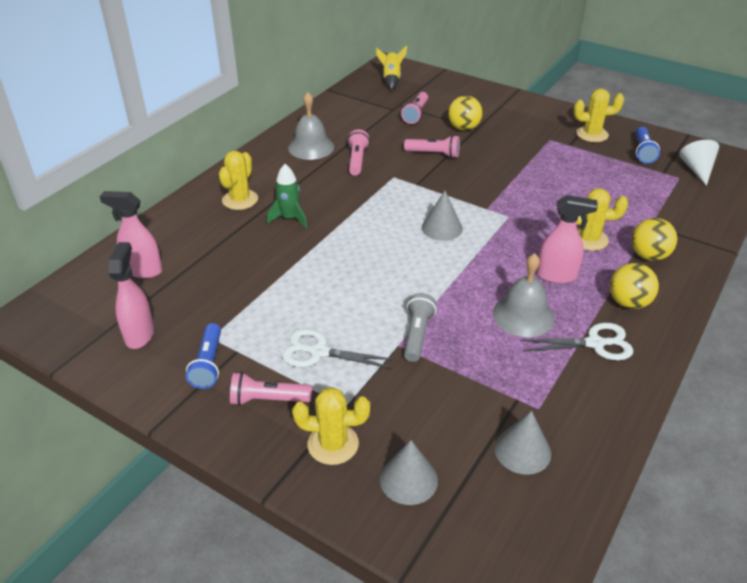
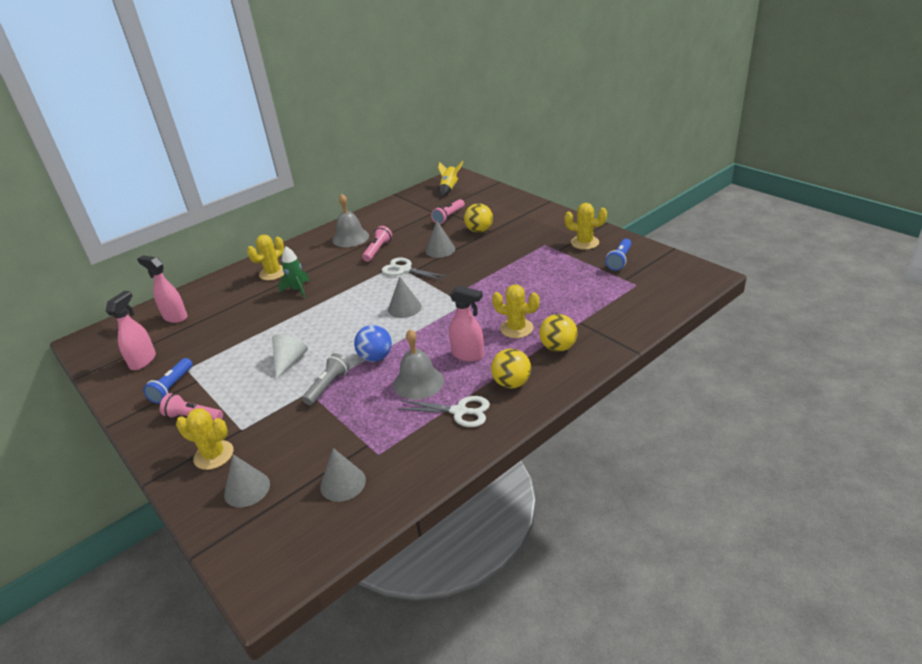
camera: 20 degrees right, 5 degrees down
(319, 352) = (250, 389): white scissors -> white scissors (404, 270)
(434, 154) = (440, 250): pink flashlight -> grey cone
(450, 292) = (375, 357): none -> blue ball
(697, 170) = (658, 279): white cone -> white cone (289, 362)

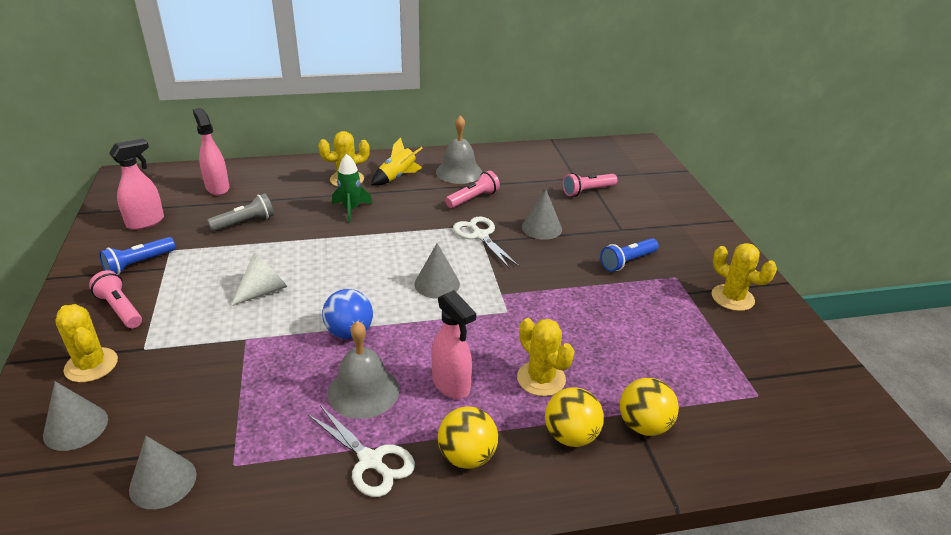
camera: 25 degrees right, 0 degrees up
(328, 386) = (269, 342): grey flashlight -> grey flashlight (245, 222)
(449, 188) = (619, 156): yellow rocket -> yellow rocket (397, 177)
(479, 230) = (609, 223): yellow ball -> yellow ball (643, 425)
(619, 260) = (762, 346): blue flashlight -> blue flashlight (627, 262)

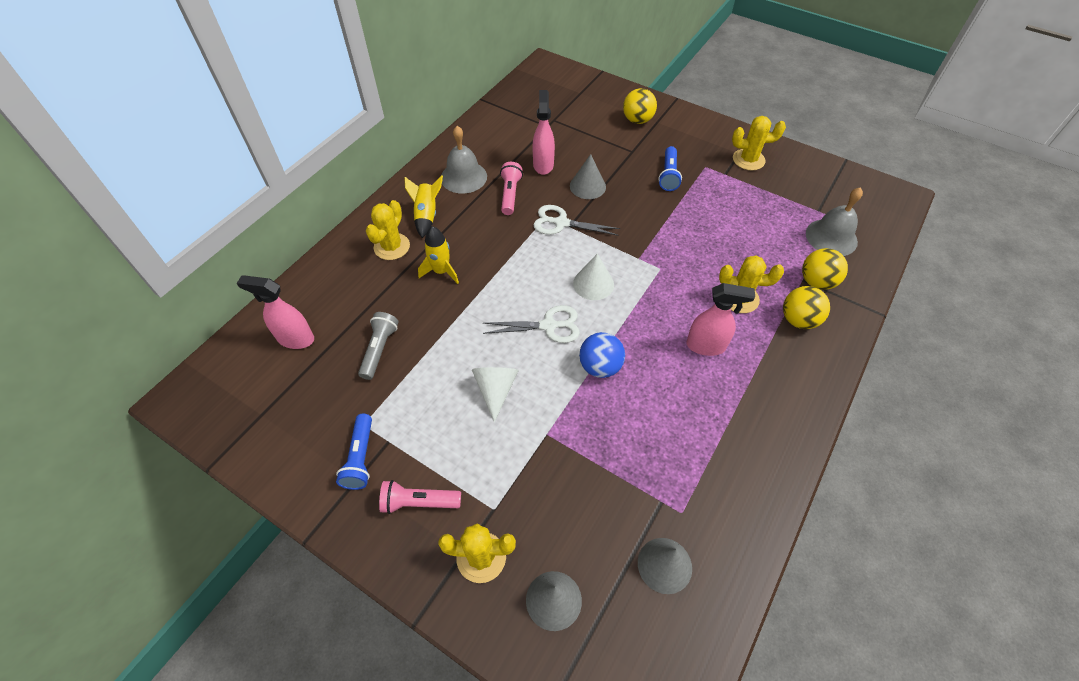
camera: 45 degrees left, 20 degrees up
(146, 222) = (293, 420): pink spray bottle -> pink spray bottle (543, 165)
(351, 209) = (441, 271): green rocket -> yellow rocket
(363, 391) = (671, 396): grey bell -> grey bell (831, 237)
(371, 461) = (740, 432): white scissors -> white scissors (548, 326)
(437, 284) = (593, 284): grey cone -> white cone
(467, 456) = (775, 380): yellow ball -> yellow ball (637, 120)
(587, 191) = (570, 132): pink flashlight -> none

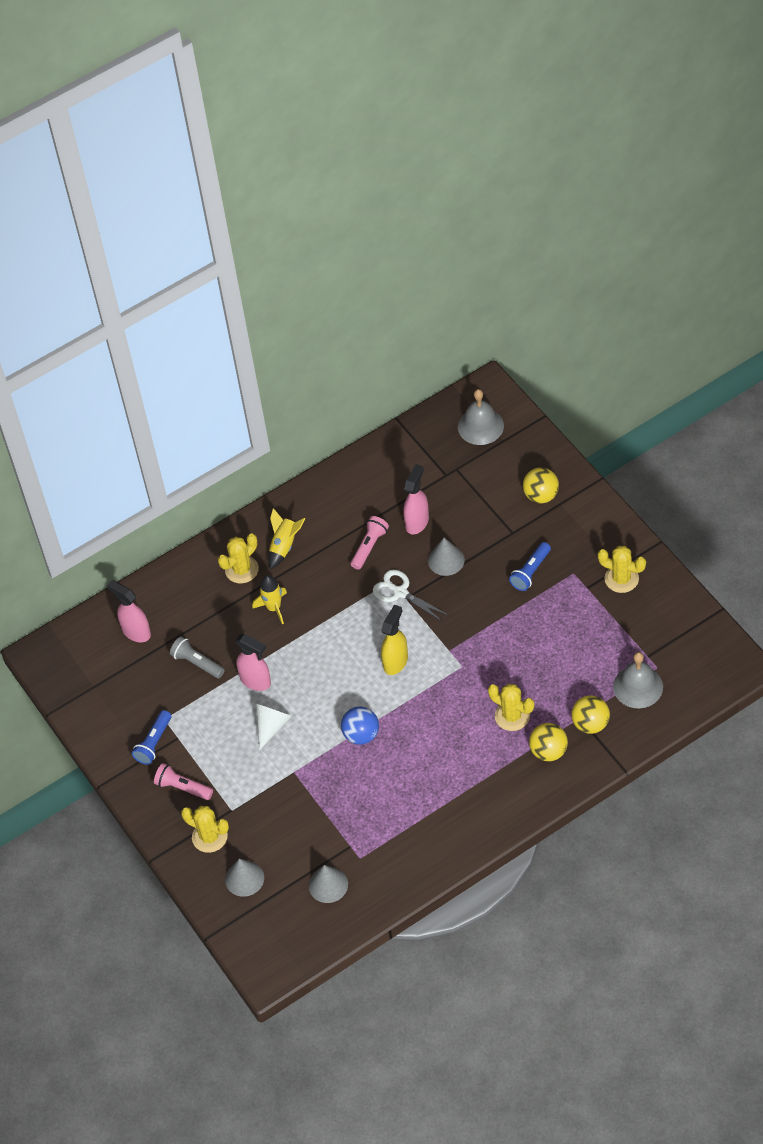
camera: 30 degrees right, 0 degrees up
(379, 349) = (197, 663): grey flashlight -> grey flashlight turned 90 degrees counterclockwise
(463, 177) = (336, 513): grey bell -> grey bell (480, 426)
(548, 326) = (338, 687): white scissors -> none
(593, 284) = (396, 661): white cone -> yellow spray bottle
(706, 346) = (456, 747): pink spray bottle -> pink spray bottle (256, 681)

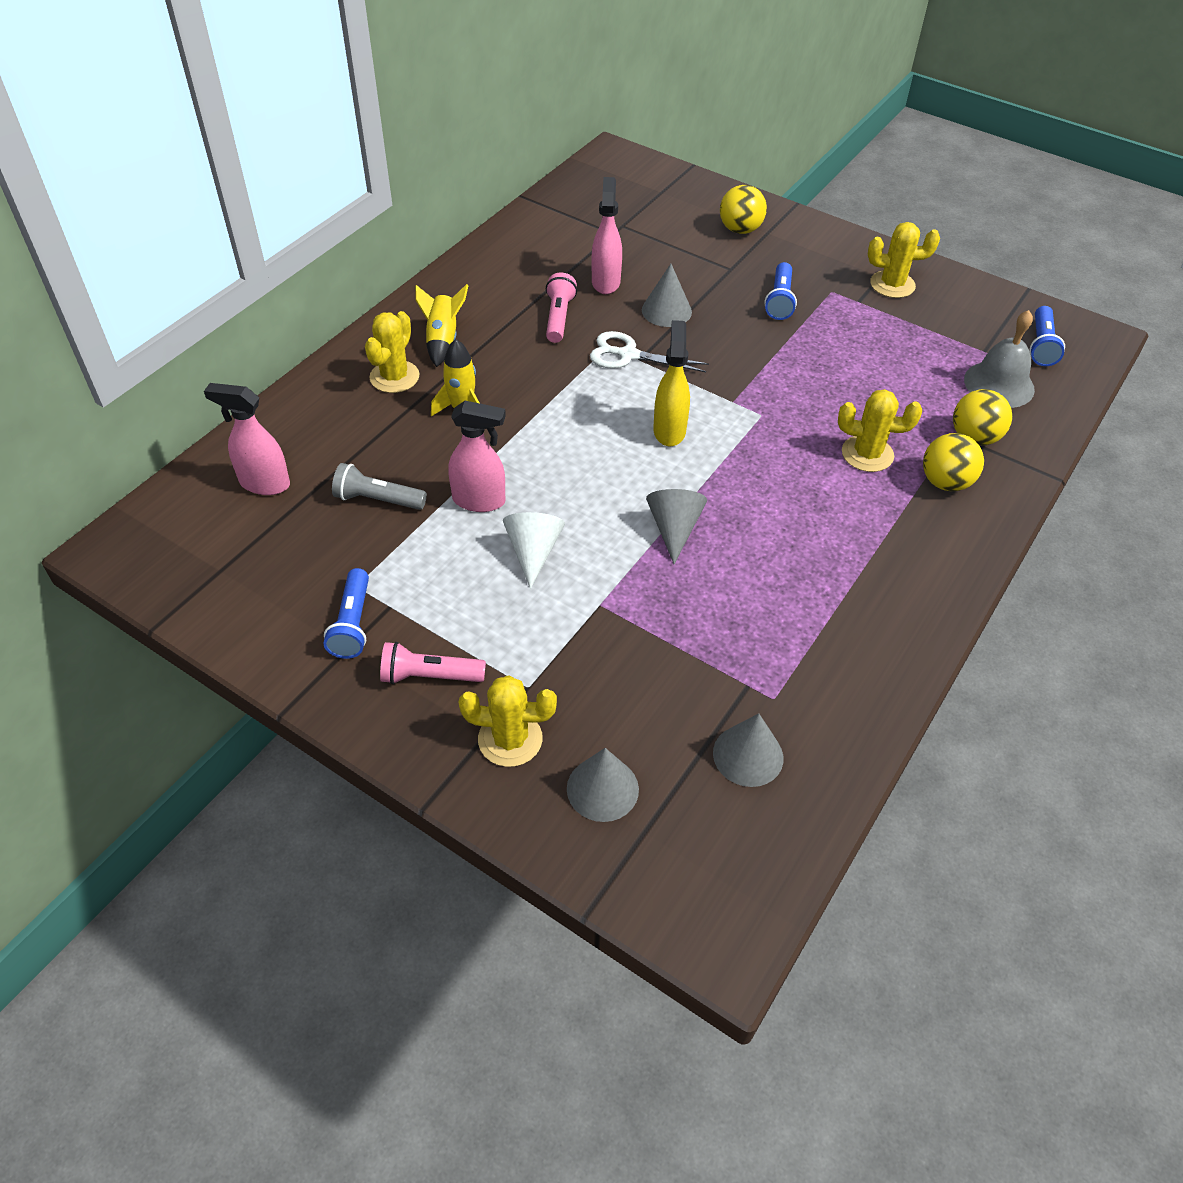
camera: 30 degrees left, 5 degrees down
(361, 735) = (674, 529): blue ball -> grey cone
(480, 426) = (626, 184): grey bell -> none
(692, 662) = (1041, 345): none -> blue flashlight

